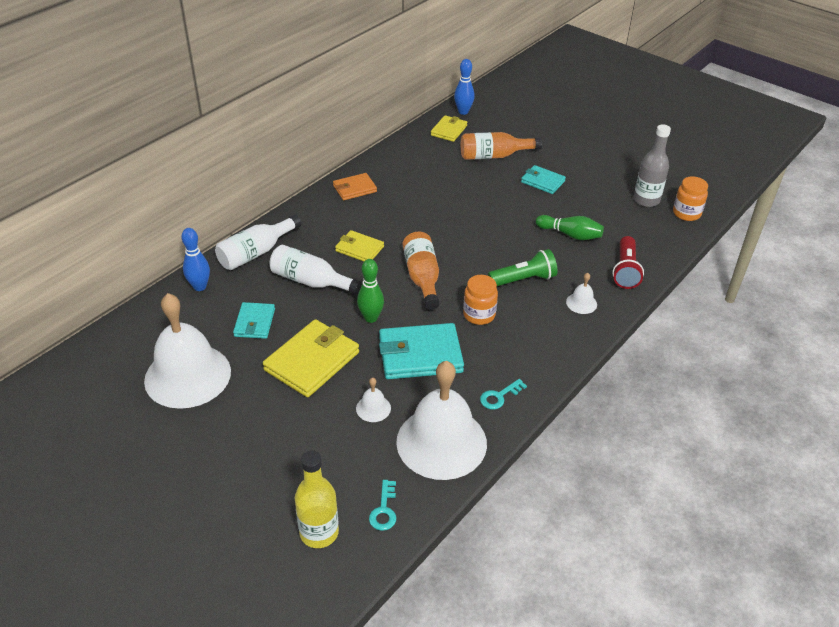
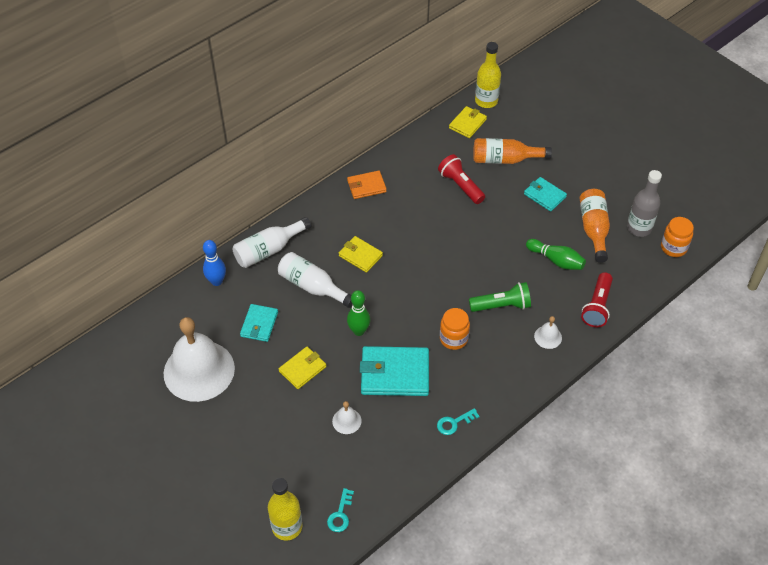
camera: 10 degrees right, 10 degrees up
(312, 361) = (302, 369): yellow wallet -> yellow wallet, size x0.58
(422, 278) = (411, 293): orange bottle -> orange bottle (593, 229)
(441, 442) = (397, 460): white bell -> none
(454, 180) = (460, 186): none -> red flashlight
(463, 112) = (486, 101): blue bowling pin -> yellow bottle

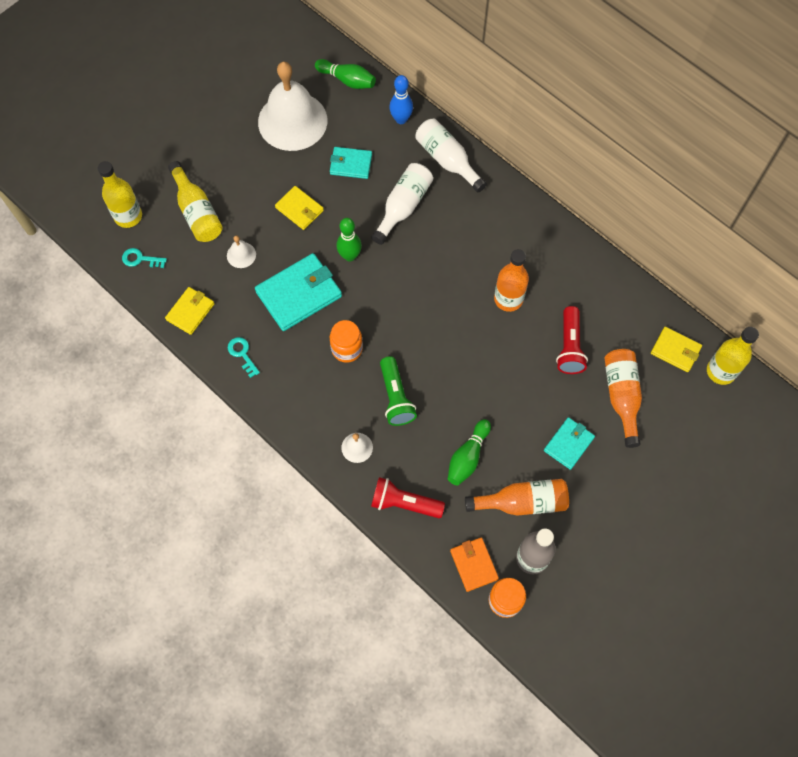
camera: 85 degrees right, 15 degrees up
(161, 321) = (347, 80): none -> green bowling pin
(291, 459) = (197, 212): none -> yellow bottle
(360, 255) = (450, 248): yellow wallet -> yellow wallet (190, 312)
(366, 186) = (552, 246): orange wallet -> orange wallet (474, 565)
(395, 373) = (299, 294): turquoise wallet -> turquoise wallet turned 60 degrees clockwise
(414, 220) = (508, 299): none -> orange bottle
(460, 186) = (569, 347): red flashlight -> red flashlight turned 135 degrees clockwise

